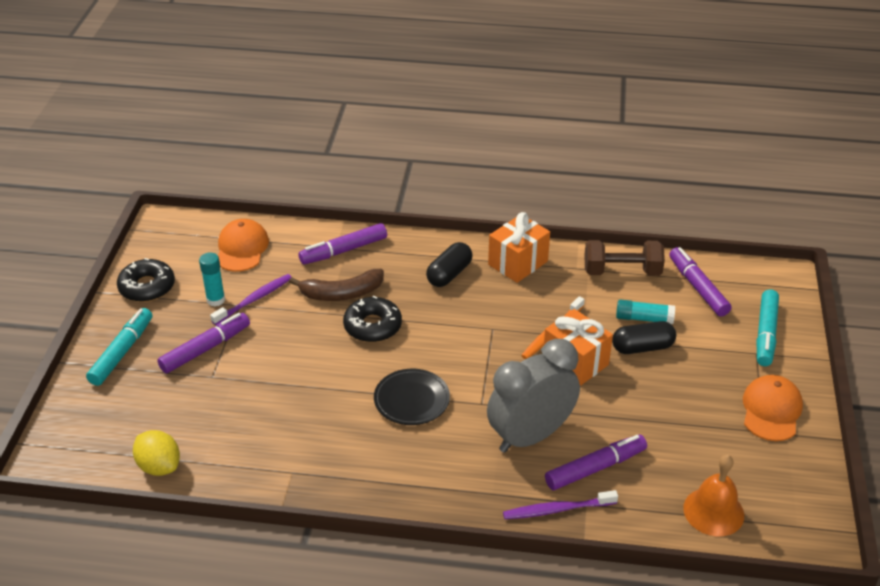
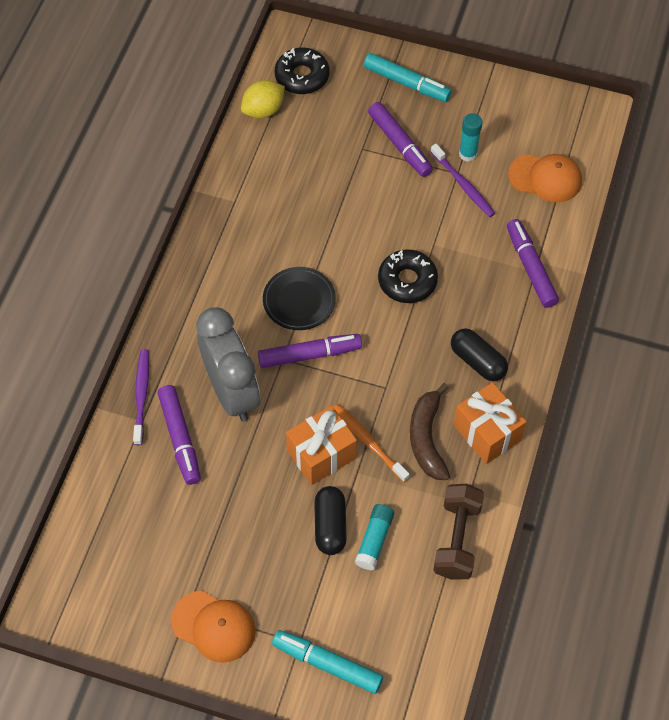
camera: 100 degrees right, 20 degrees up
(147, 287) = (495, 100): black donut -> black donut (302, 76)
(342, 293) = (461, 259): brown banana -> brown banana (427, 438)
(698, 287) = (417, 615): purple marker -> purple marker (309, 355)
(713, 511) = (104, 526): orange bell -> none

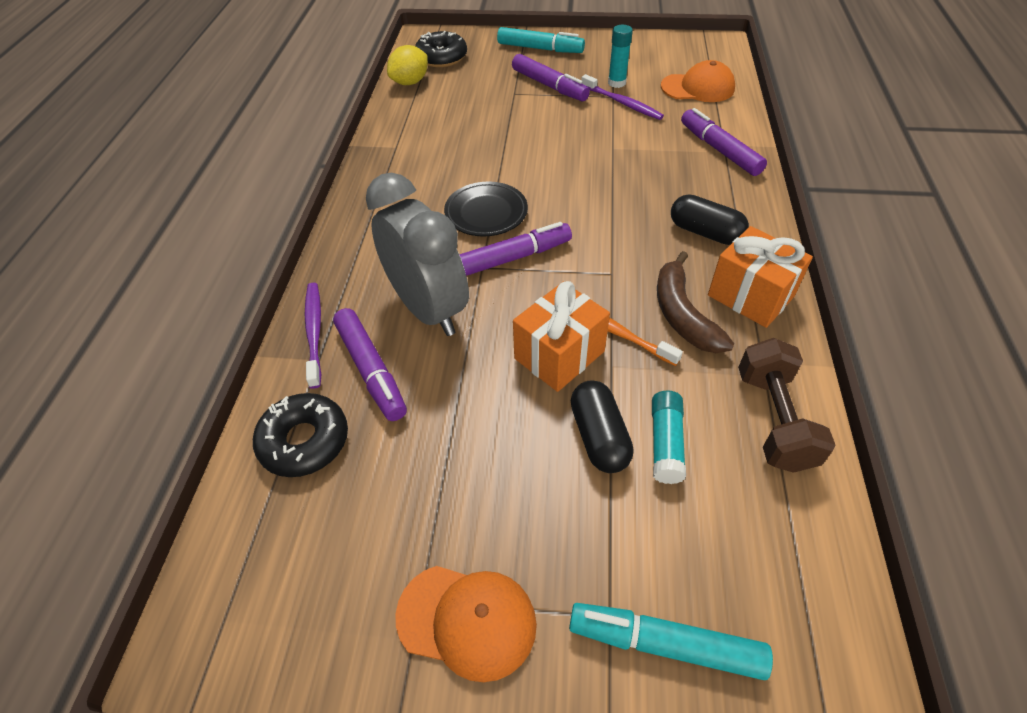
camera: 10 degrees left, 10 degrees down
(407, 281) = (598, 179): black donut -> black donut (304, 441)

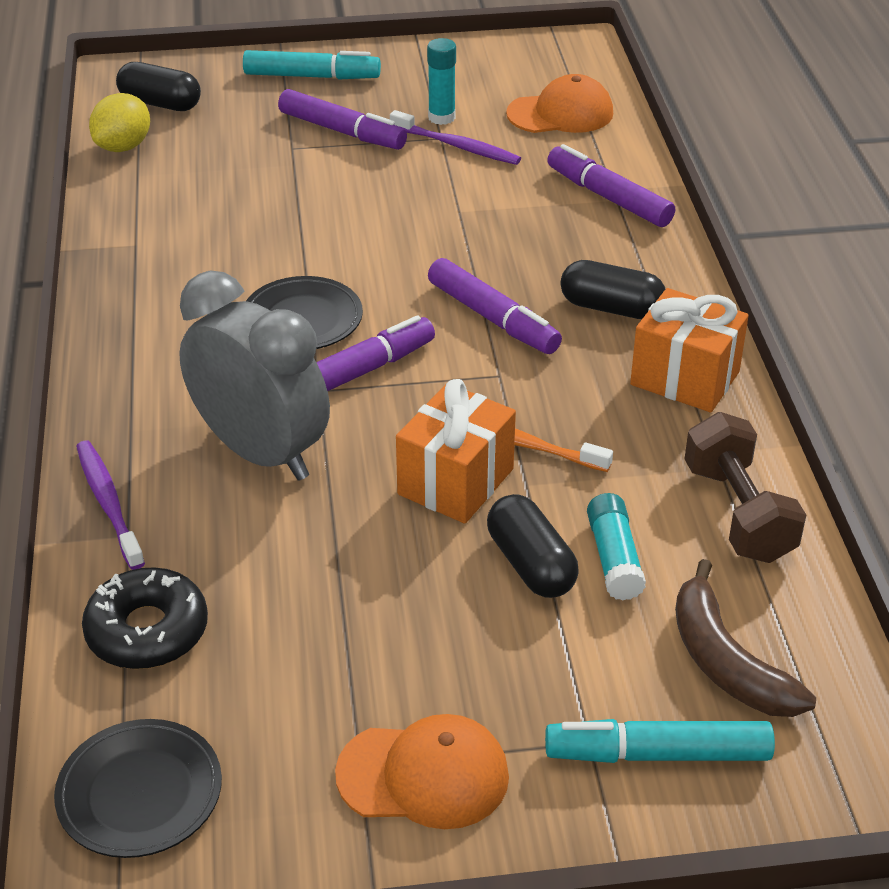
camera: 15 degrees left, 10 degrees down
(250, 587) = (140, 793): none -> black plate
(371, 370) = (207, 537): purple marker -> purple marker (493, 318)
(441, 57) = (160, 103): black donut -> black capsule
(682, 314) = (603, 412): brown banana -> brown banana (726, 662)

